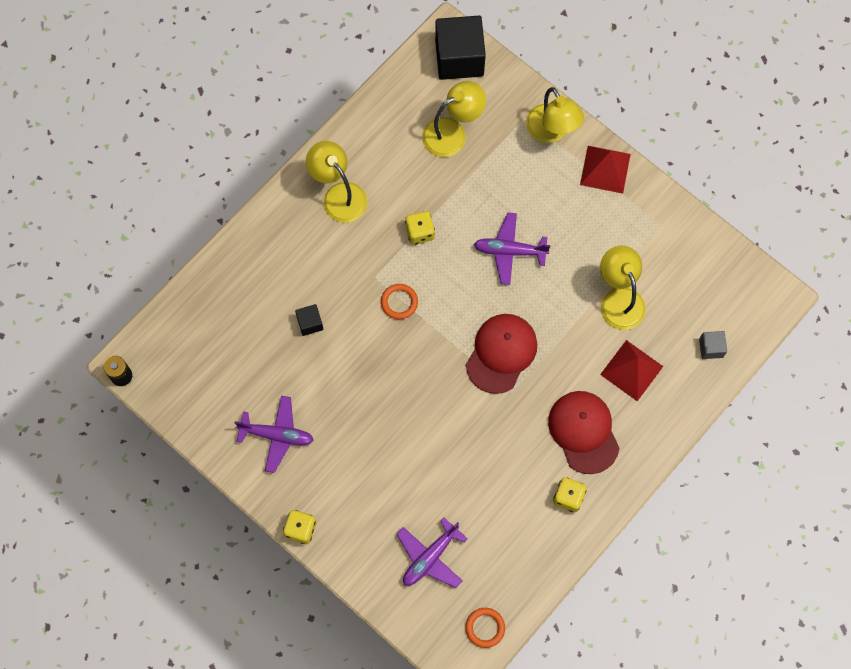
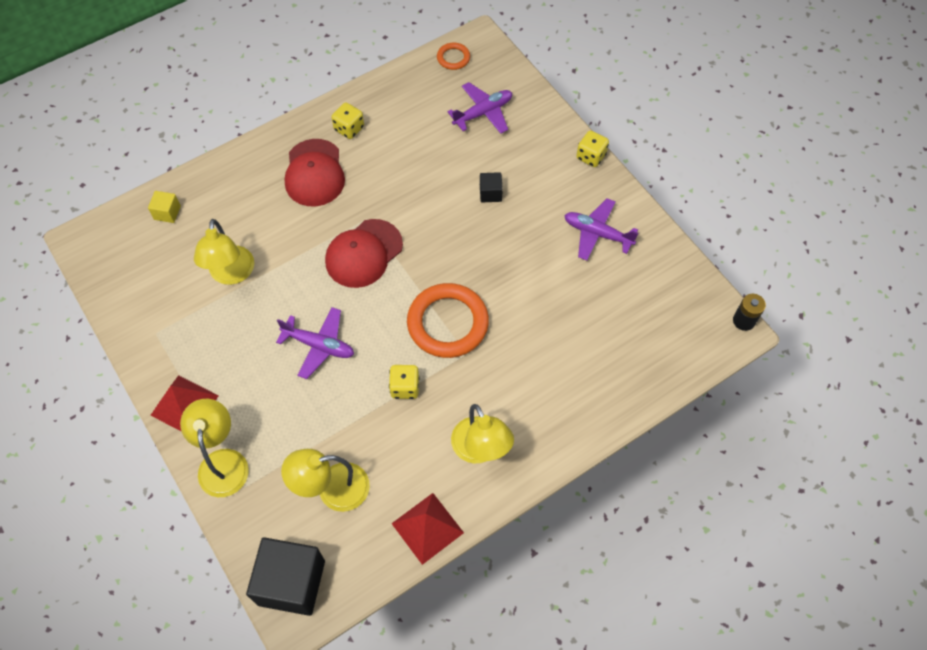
camera: 165 degrees left, 10 degrees down
(310, 323) = (543, 325): black cube -> black cube (490, 193)
(399, 302) = (447, 323): orange ring -> orange ring, size x2.09
(631, 370) = (249, 211): red pyramid -> red pyramid (427, 528)
(711, 348) = (167, 213): grey cube -> yellow cube

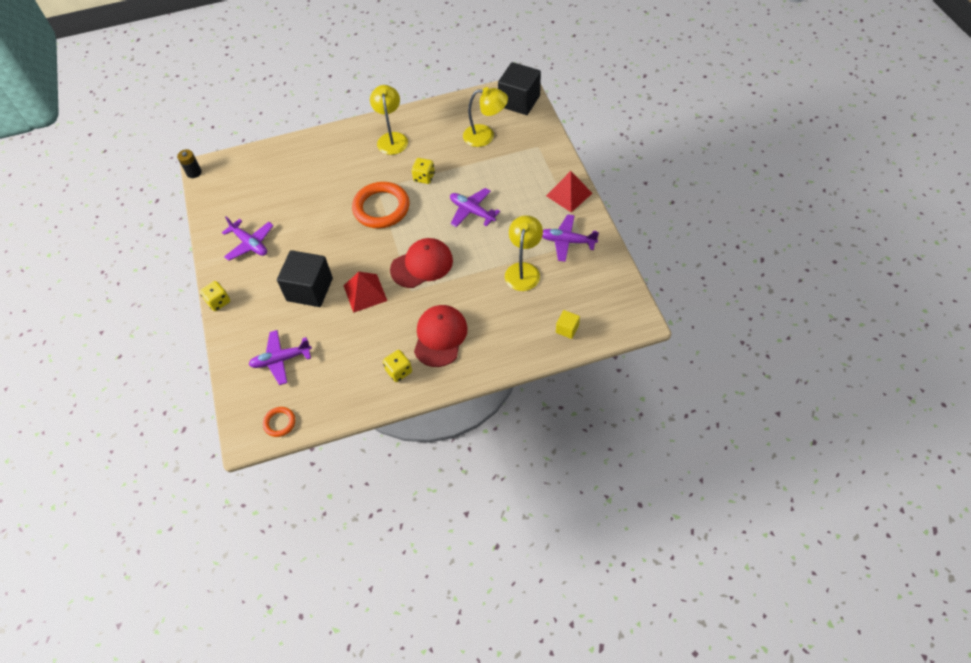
camera: 160 degrees left, 5 degrees down
(179, 328) = (567, 241): none -> purple plane
(222, 462) = (548, 160): yellow lamp -> none
(427, 528) = (437, 110): red pyramid -> red pyramid (365, 293)
(490, 193) = (309, 289): black cube -> black cube, size x2.17

